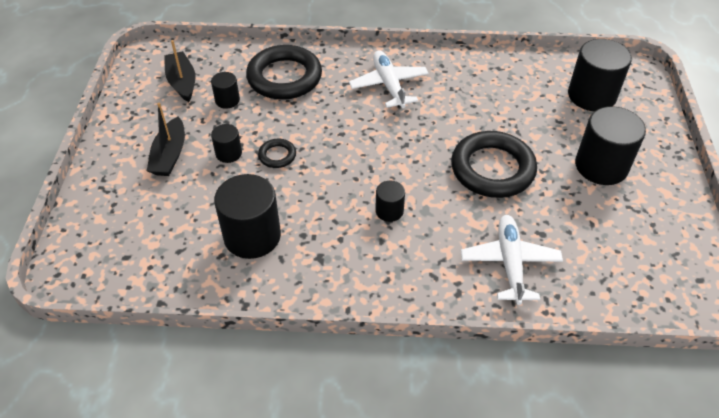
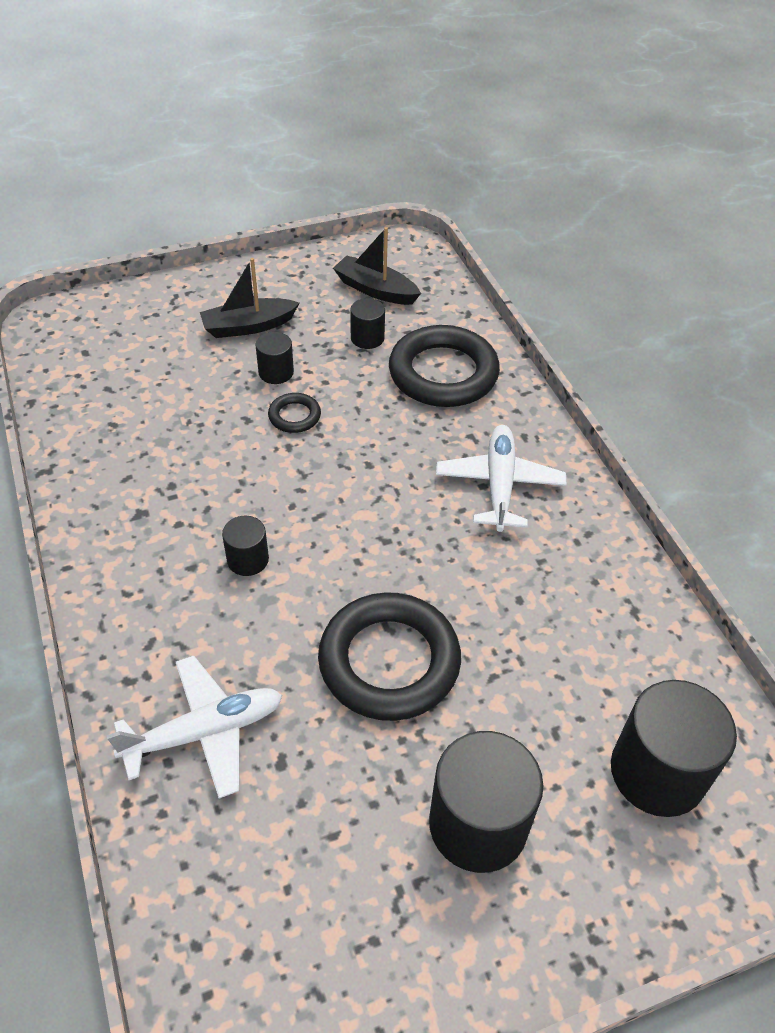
camera: 65 degrees right, 0 degrees up
(182, 82) = (375, 290): black boat -> black boat turned 105 degrees counterclockwise
(252, 236) = (151, 440): black cylinder -> none
(389, 85) = (499, 484): white plane -> white plane turned 45 degrees counterclockwise

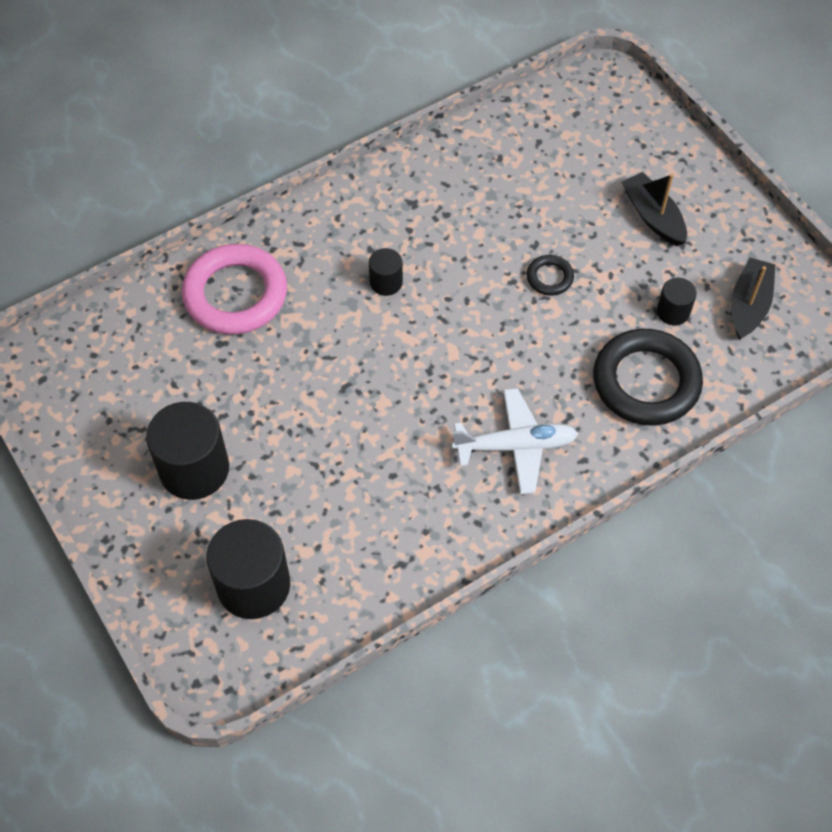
camera: 80 degrees right, 10 degrees up
(205, 732) = (235, 294): white plane -> pink ring
(276, 372) = (599, 251): black cylinder -> none
(389, 661) = (314, 393): black ring -> none

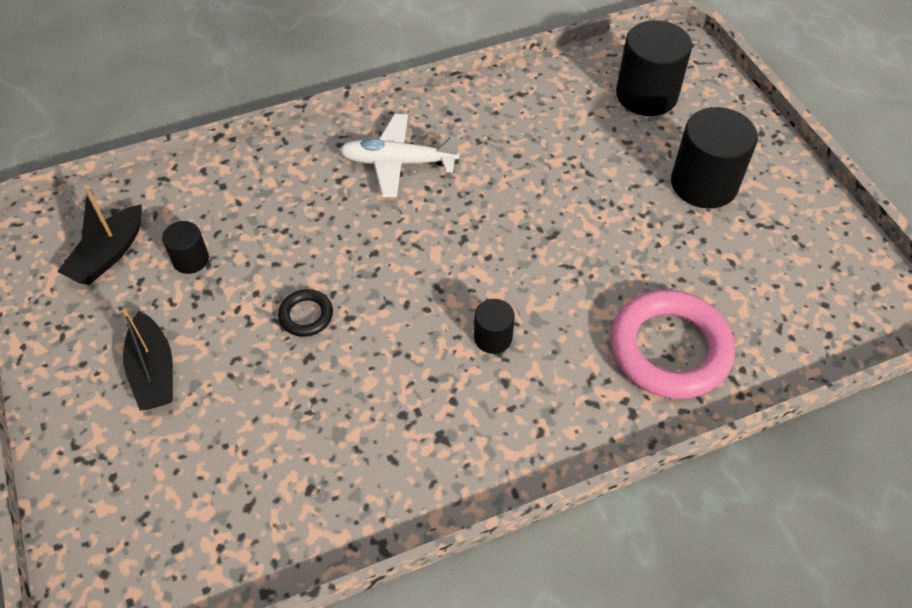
camera: 170 degrees left, 5 degrees down
(646, 382) = (252, 198): black ring -> none

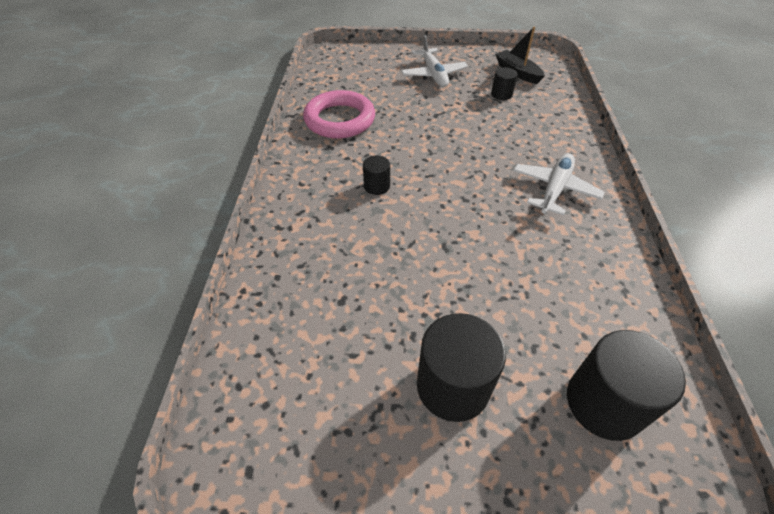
camera: 115 degrees right, 5 degrees down
(154, 371) = (433, 75): black boat -> white plane
(306, 315) = (439, 122): black ring -> none
(669, 349) = (306, 268): pink ring -> pink ring (339, 120)

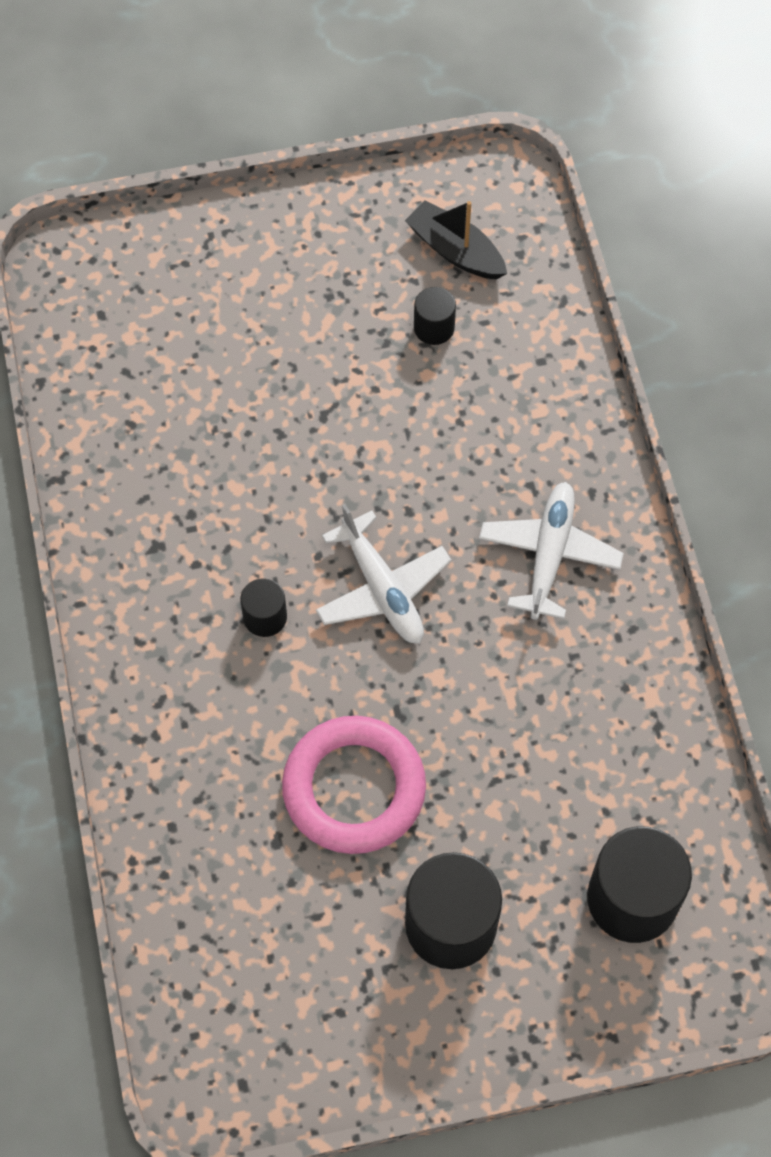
camera: 15 degrees left, 15 degrees up
(339, 120) = (152, 470): pink ring -> pink ring (354, 788)
(433, 75) = (294, 295): white plane -> white plane (382, 589)

